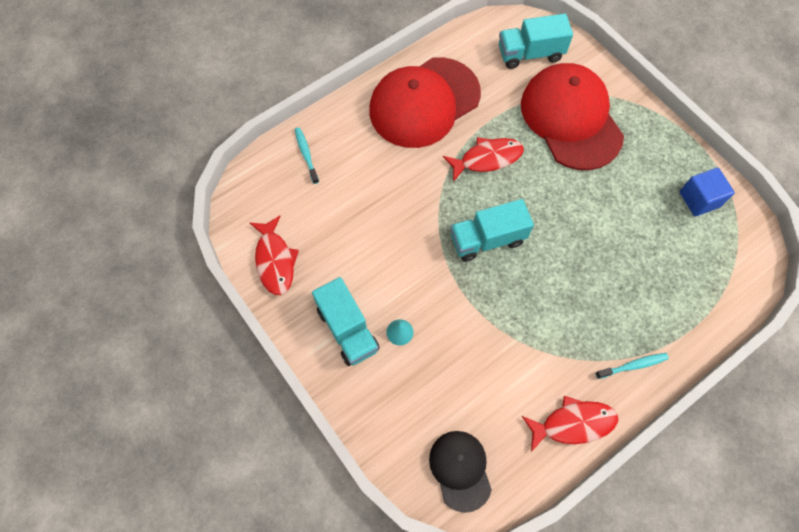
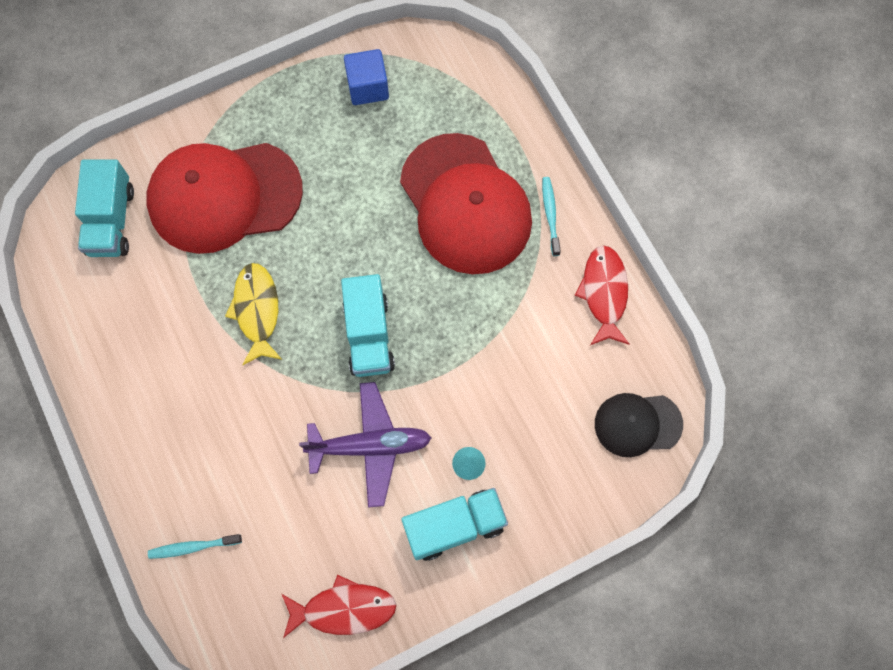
camera: 80 degrees left, 5 degrees up
(399, 256) = (370, 446): none -> purple plane
(424, 103) = (151, 373): red cap -> red cap (465, 204)
(487, 159) = (257, 311): red fish -> yellow fish

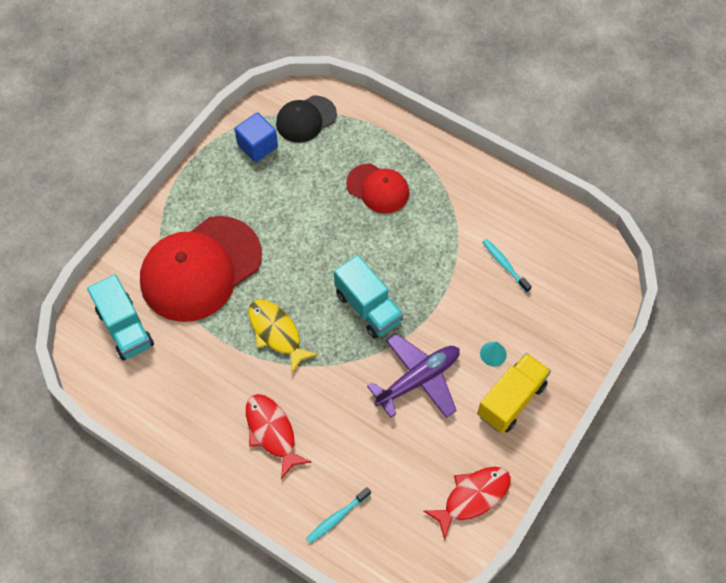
camera: 30 degrees left, 10 degrees down
(454, 526) = (511, 400): turquoise truck -> yellow truck
(465, 204) = (378, 188): red cap -> red cap, size x0.53
(550, 215) = (440, 167): turquoise toothbrush -> turquoise toothbrush (504, 265)
(604, 293) = (509, 198): red fish -> red fish (272, 432)
(637, 424) = (587, 269): black cap -> black cap (306, 119)

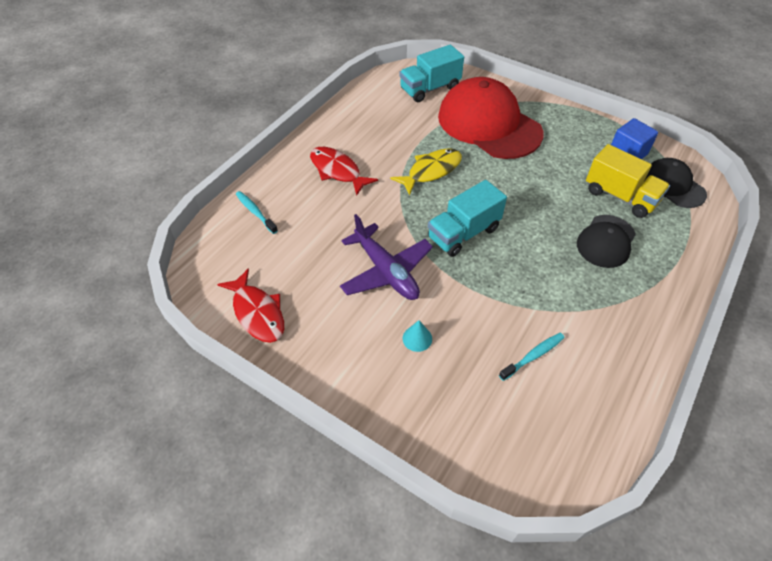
camera: 90 degrees right, 10 degrees down
(272, 432) = (337, 171): red fish -> red fish turned 105 degrees counterclockwise
(378, 188) = (606, 241): red cap -> black cap
(511, 400) = (362, 353): yellow truck -> yellow truck (620, 196)

